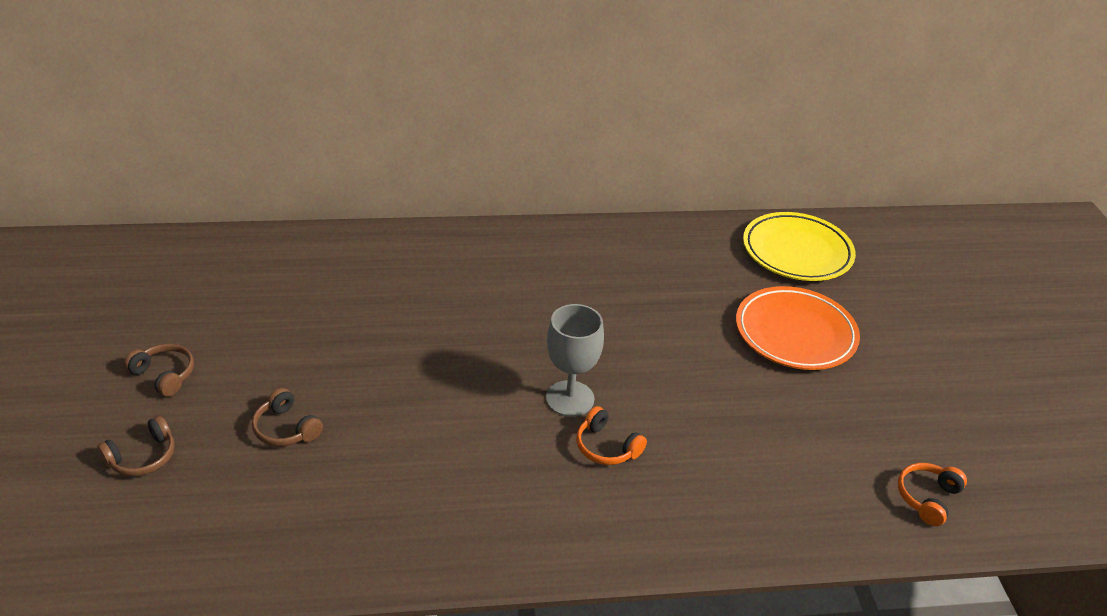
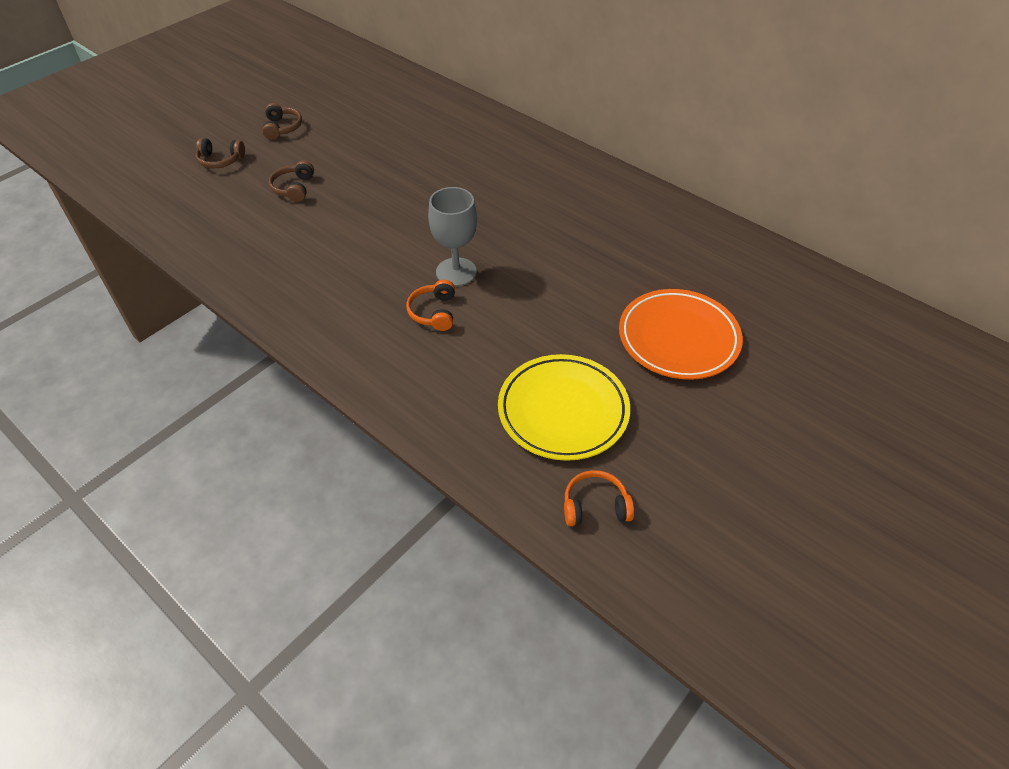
camera: 50 degrees right, 10 degrees up
(797, 252) = (778, 289): yellow plate -> yellow plate (563, 411)

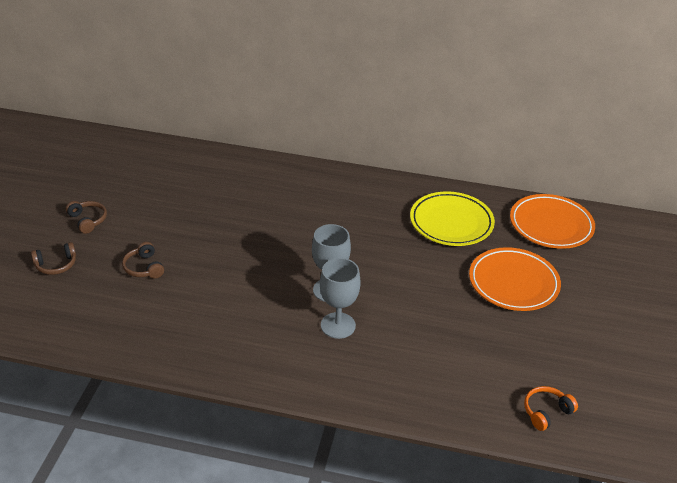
camera: 30 degrees left, 10 degrees down
(434, 312) = (338, 325): orange headphones -> grey goblet
(563, 411) = (479, 359): yellow plate -> yellow plate (451, 223)
(784, 287) = (551, 225): none -> orange plate

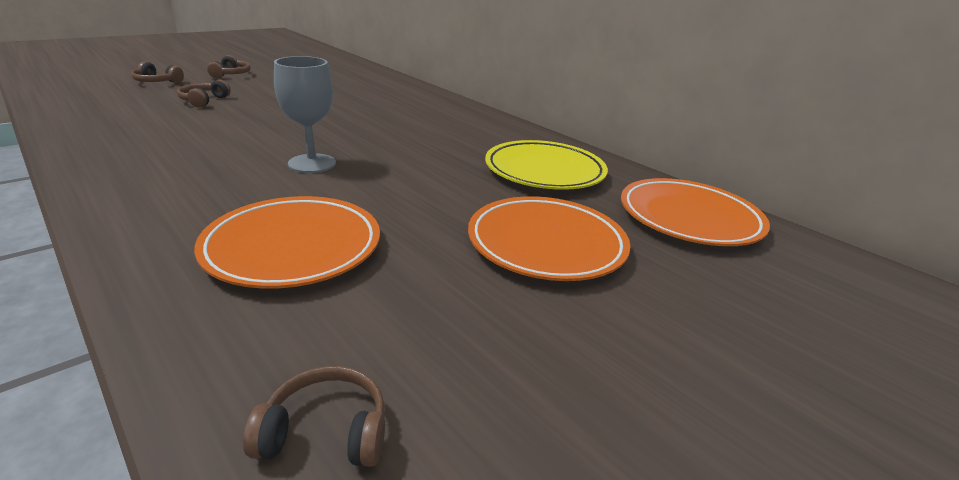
camera: 35 degrees right, 10 degrees down
(338, 325) = (260, 187): grey goblet -> none
(420, 352) = (293, 247): none -> orange plate
(546, 412) = (326, 432): orange headphones -> brown headphones

